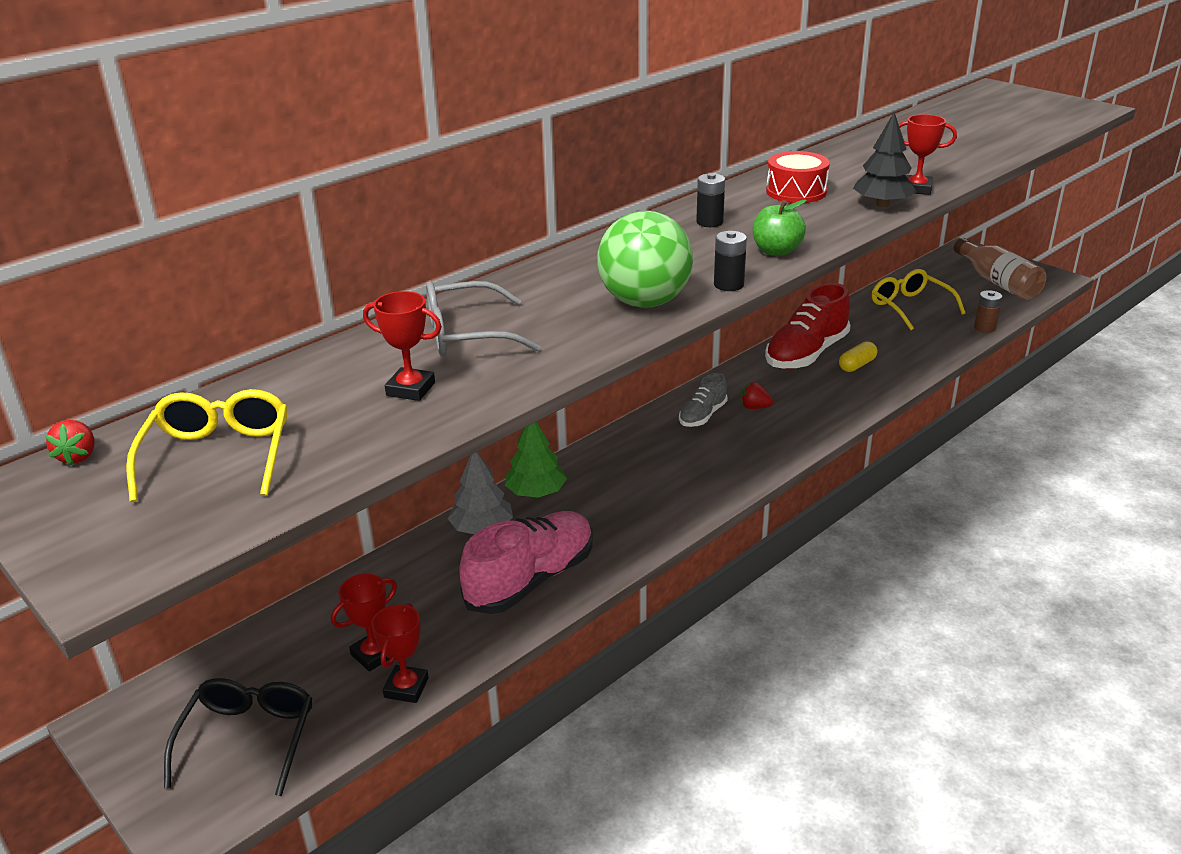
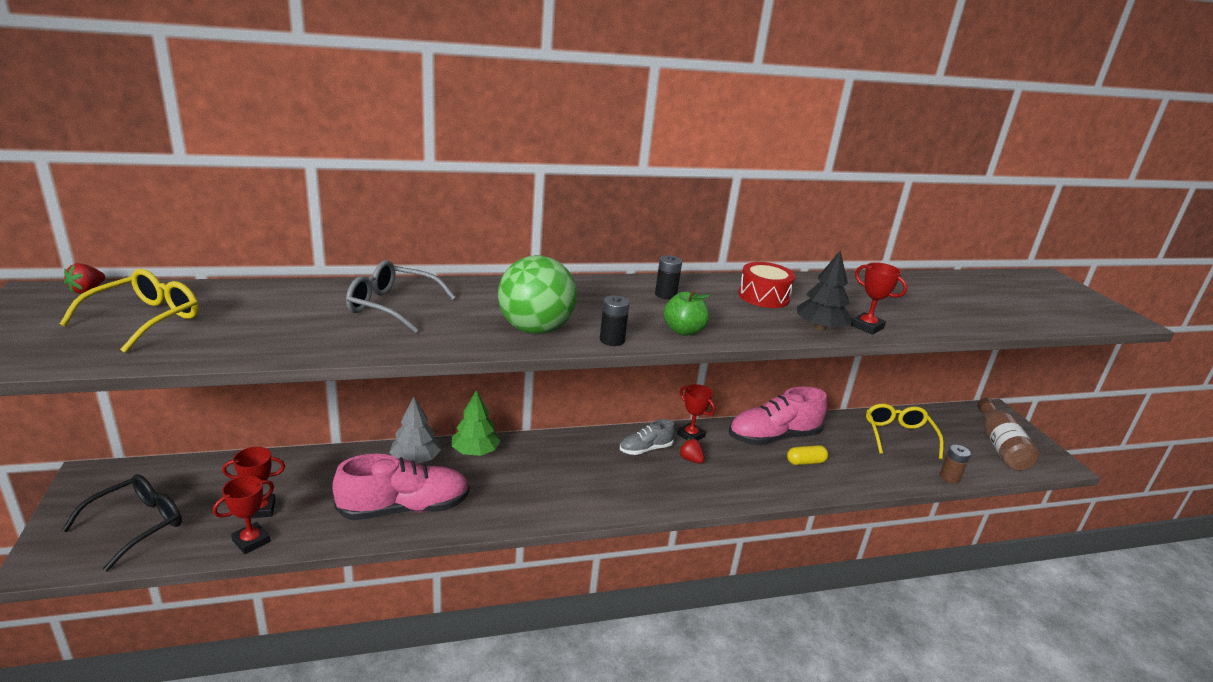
camera: 25 degrees right, 5 degrees down
(410, 389) = (305, 325): red trophy -> red trophy (690, 435)
(806, 354) = (773, 437): red shoe -> pink shoe

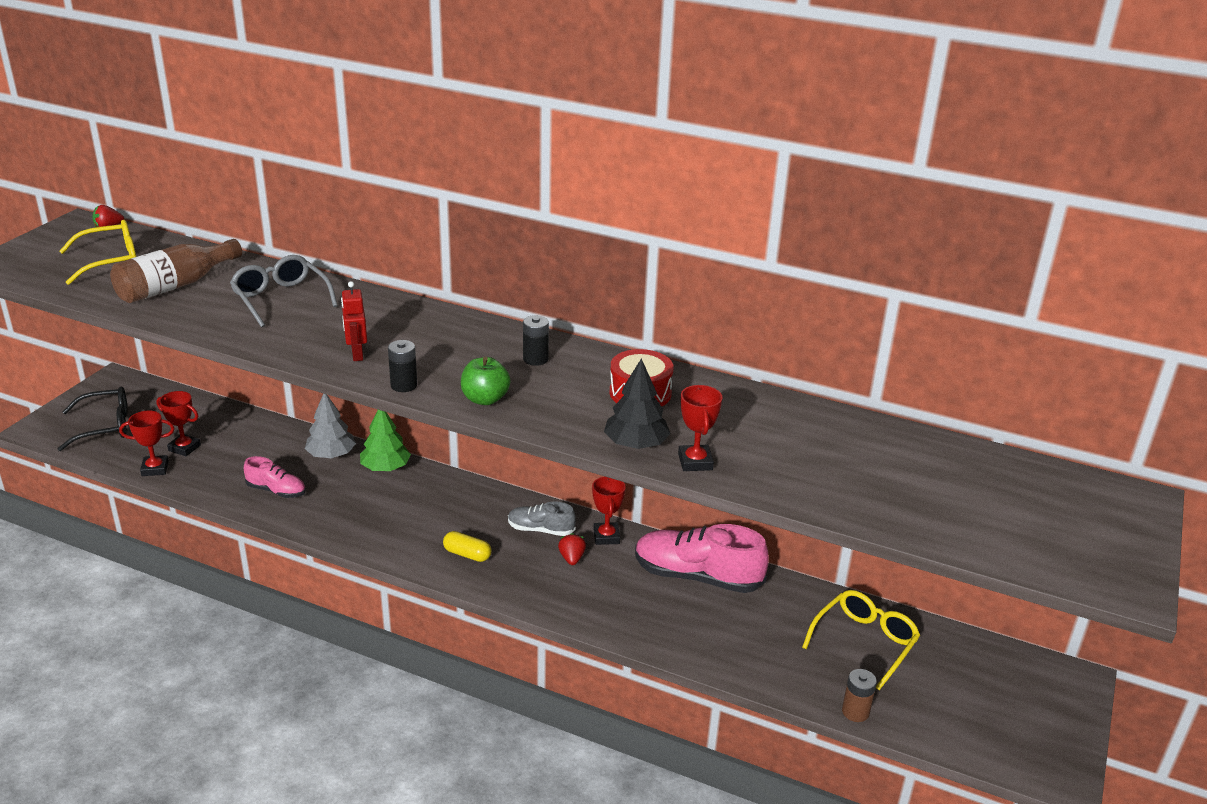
camera: 40 degrees right, 5 degrees up
(404, 508) = (276, 491): pink shoe -> pink shoe, size x0.54
(535, 329) = (357, 354): green ball -> red robot
(805, 462) = (695, 615): yellow capsule -> yellow capsule (467, 554)
(999, 446) = (999, 717): brown bottle -> brown bottle (175, 286)

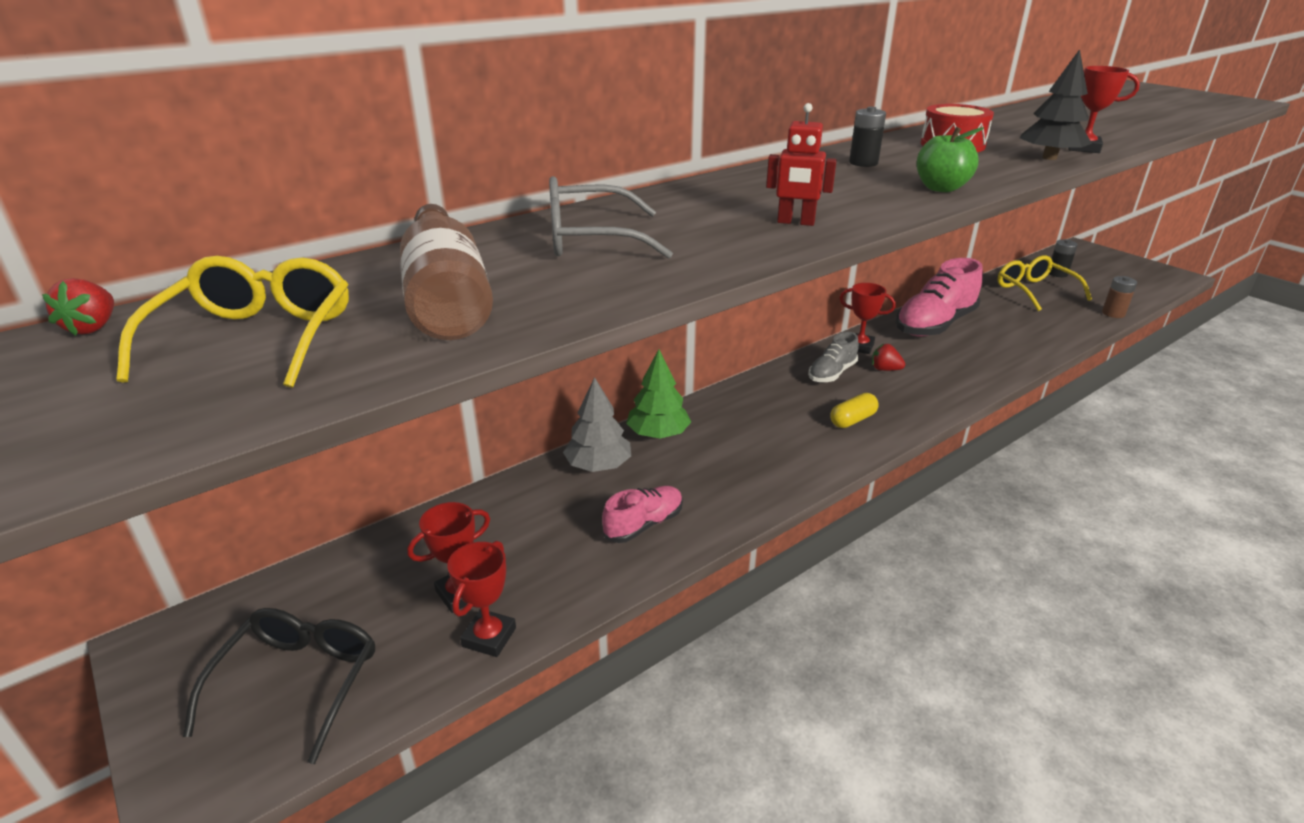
camera: 60 degrees left, 0 degrees up
(404, 385) = (891, 213): black battery -> black battery (1057, 273)

